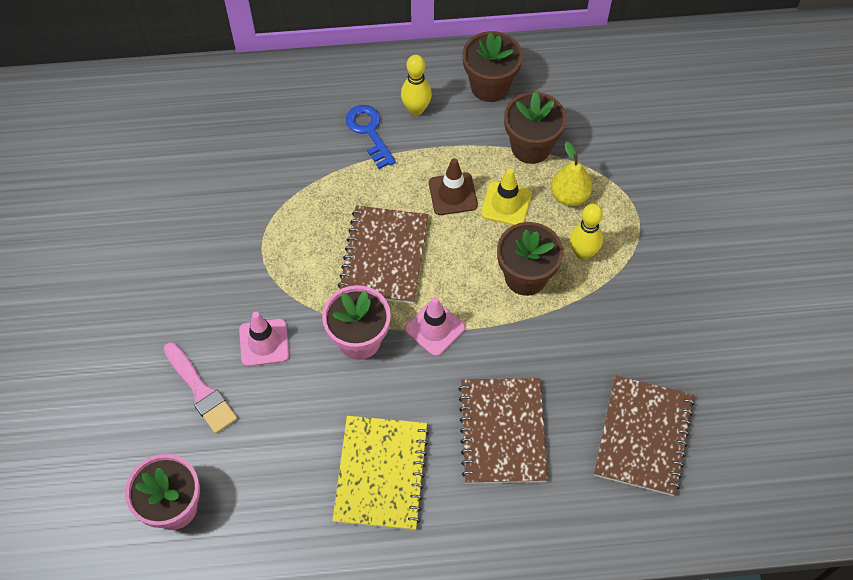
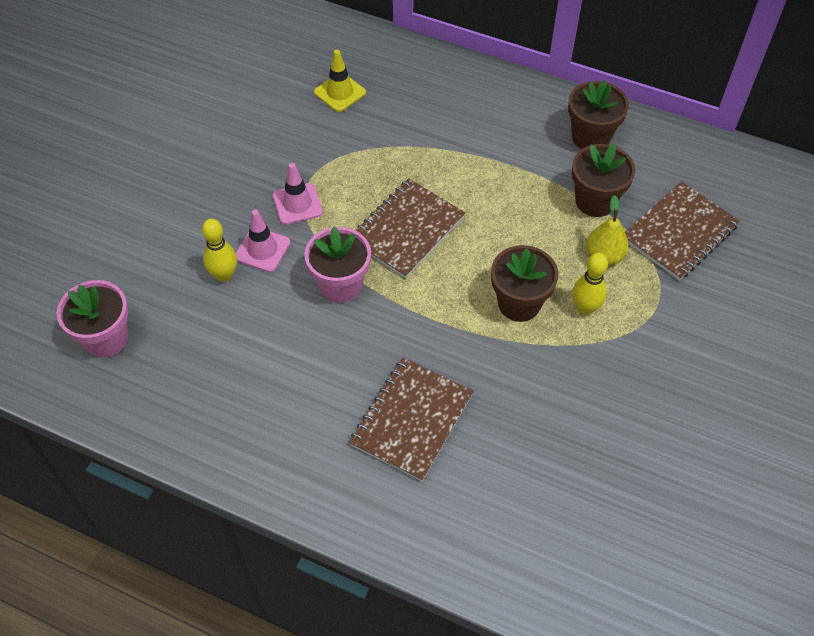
camera: 30 degrees right, 5 degrees down
(201, 391) = (188, 262): pink brush -> none
(369, 132) = (460, 128): blue key -> none
(381, 473) = (285, 399): yellow notebook -> none
(416, 109) = (513, 128): yellow bowling pin -> yellow bowling pin (224, 275)
(434, 328) = (410, 307): pink traffic cone -> pink traffic cone (297, 204)
(453, 194) = (499, 208): brown traffic cone -> none
(506, 204) = (541, 237): yellow traffic cone -> yellow traffic cone (340, 92)
(643, 436) = (537, 490): brown notebook -> brown notebook (679, 232)

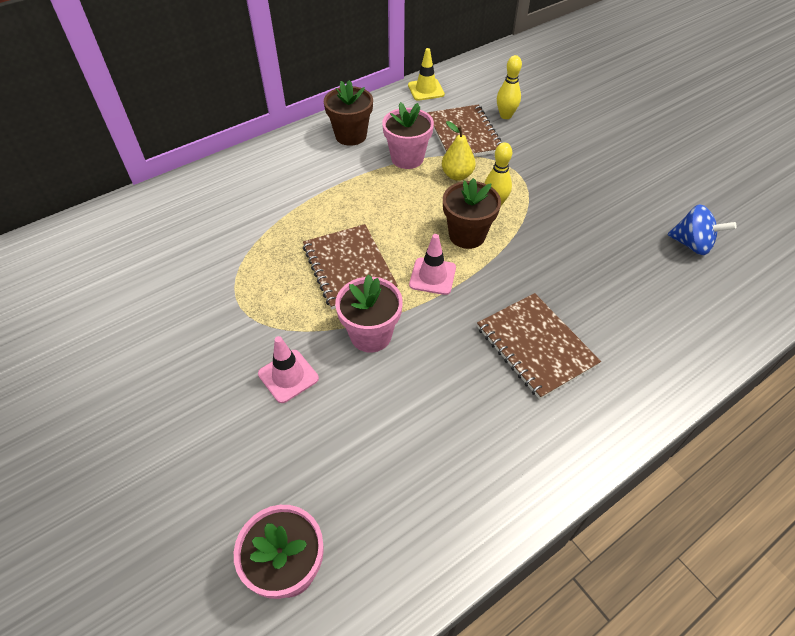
camera: 60 degrees left, 5 degrees down
(224, 275) = (293, 420): yellow bowling pin -> yellow bowling pin (505, 116)
(297, 204) = (260, 328): pink traffic cone -> pink traffic cone (432, 276)
(340, 92) = (168, 247): yellow traffic cone -> yellow traffic cone (426, 90)
(595, 201) = (407, 158): brown flower pot -> pink flower pot
(667, 525) = (692, 244): none -> blue spinning top

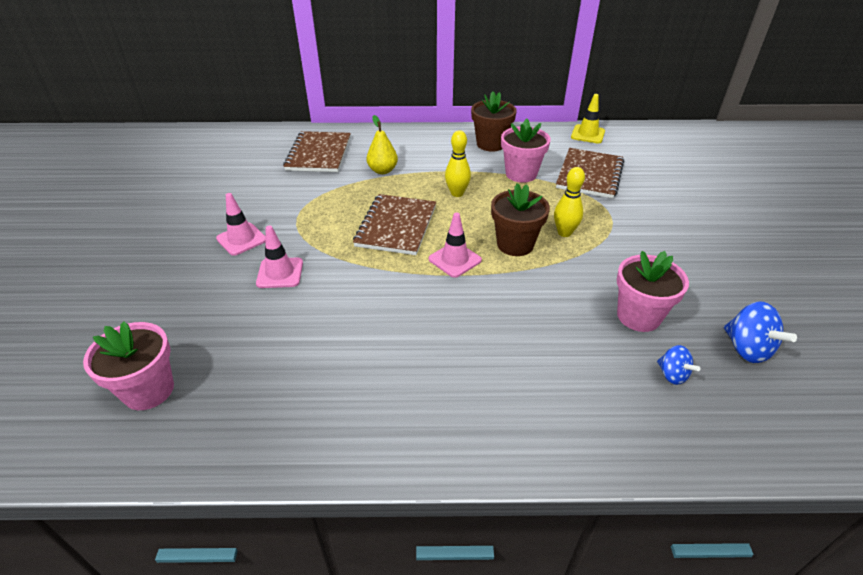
camera: 35 degrees right, 10 degrees down
(207, 361) = (241, 239): none -> pink traffic cone
(371, 335) = (364, 276): pink flower pot -> pink flower pot (638, 316)
(457, 175) = (552, 200): yellow pear -> yellow pear (382, 170)
(505, 116) = (644, 174): yellow bowling pin -> yellow bowling pin (457, 193)
(536, 346) = (490, 350): brown notebook -> brown notebook (319, 154)
(666, 292) = (672, 374): none -> blue spinning top

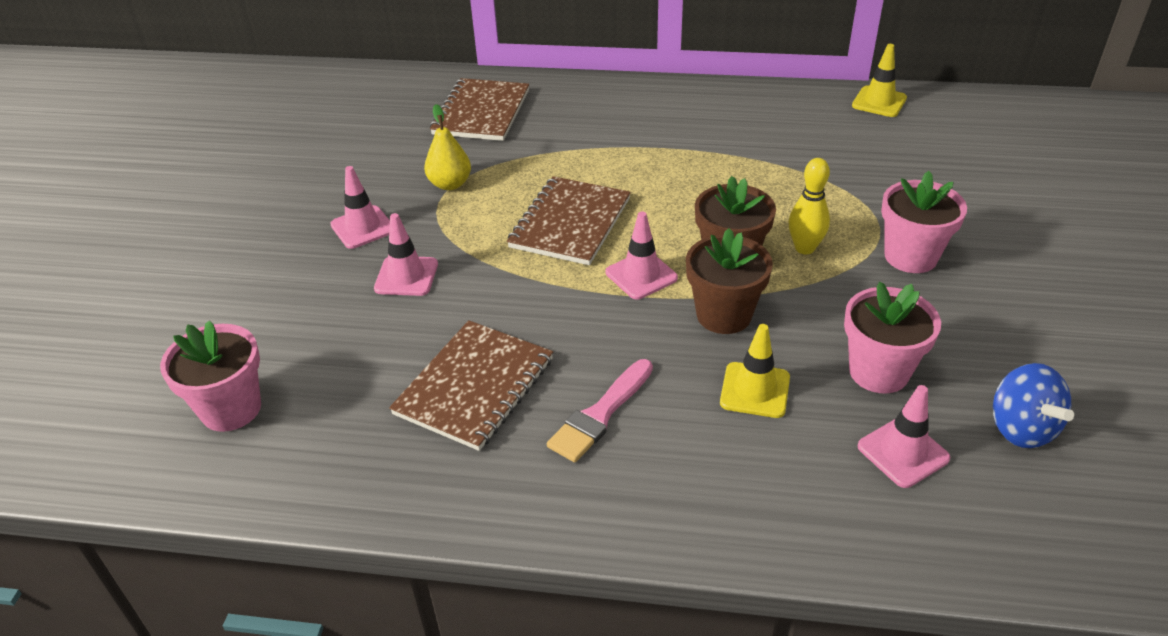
camera: 10 degrees right, 0 degrees up
(382, 170) = (566, 142): yellow pear -> yellow pear (450, 184)
(446, 367) = (600, 414): none -> pink brush
(457, 193) = (664, 181): yellow bowling pin -> none
(491, 144) = (729, 110): brown flower pot -> brown flower pot (723, 315)
(521, 174) = (763, 158): pink flower pot -> pink flower pot (910, 256)
(555, 337) = (755, 390): none -> yellow traffic cone
(589, 175) = (864, 165): brown notebook -> brown notebook (474, 386)
(672, 374) = (903, 452): blue spinning top -> pink traffic cone

